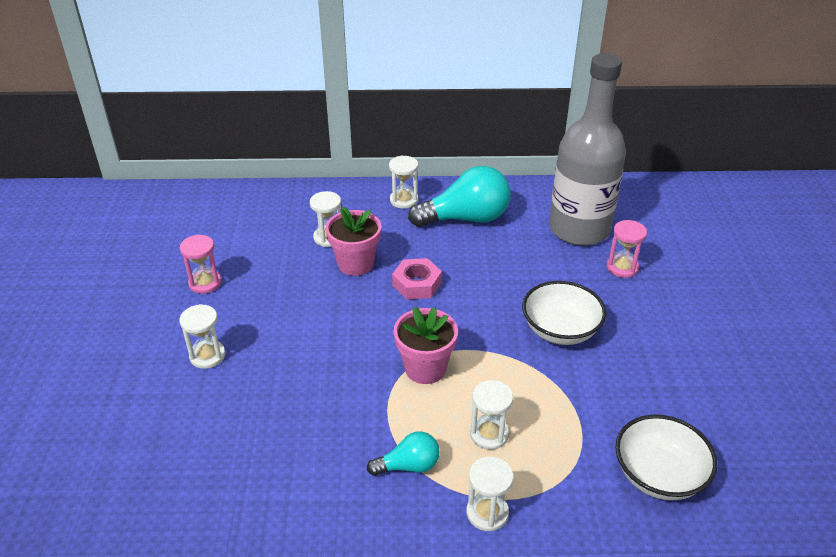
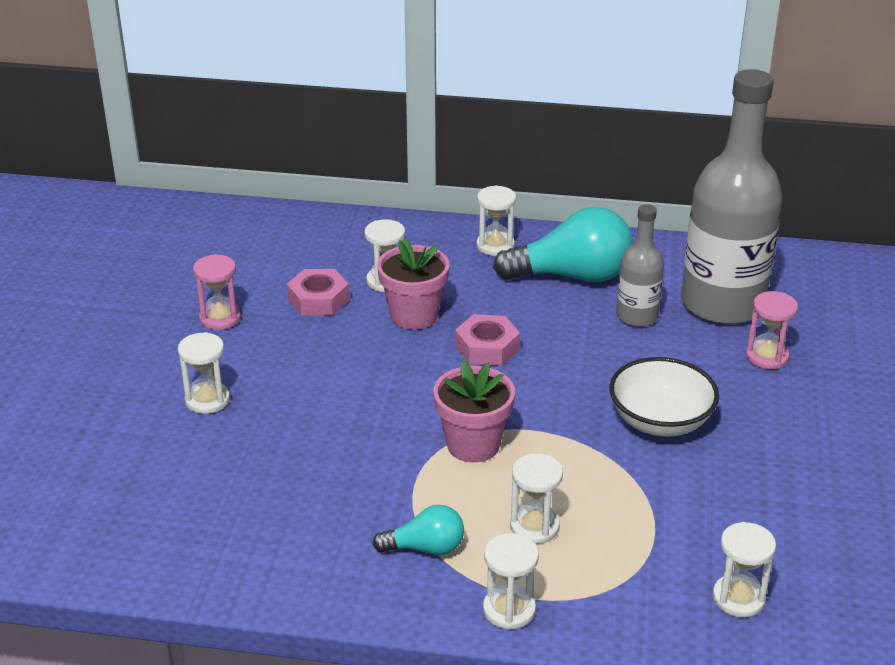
camera: 10 degrees right, 5 degrees down
(279, 259) = (318, 300): none -> pink nut
(521, 245) = (637, 316): none -> grey bottle
(658, 475) = (738, 598): white bowl -> white hourglass

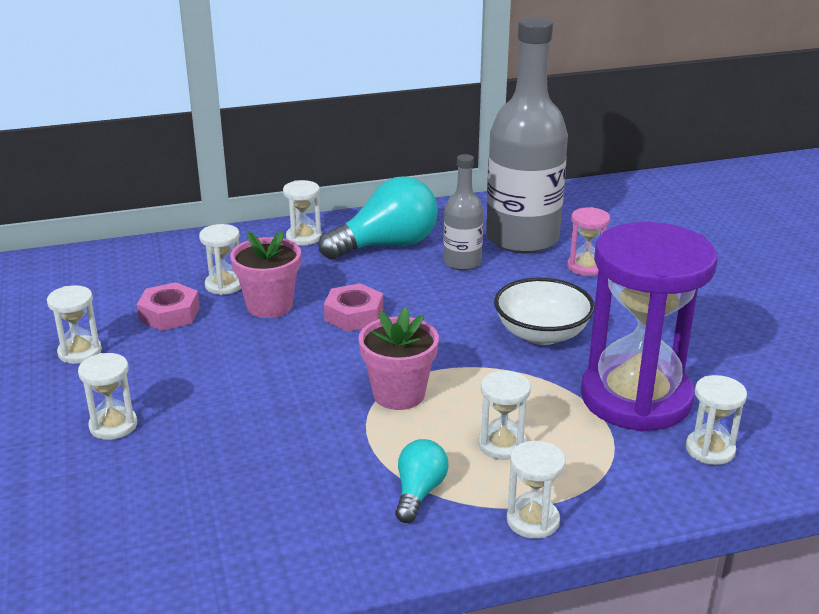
camera: 25 degrees left, 5 degrees down
(220, 318) = (80, 352): pink hourglass -> white hourglass
(425, 548) = (419, 492): turquoise light bulb -> turquoise light bulb turned 45 degrees counterclockwise
(705, 520) = (636, 398): none -> purple hourglass

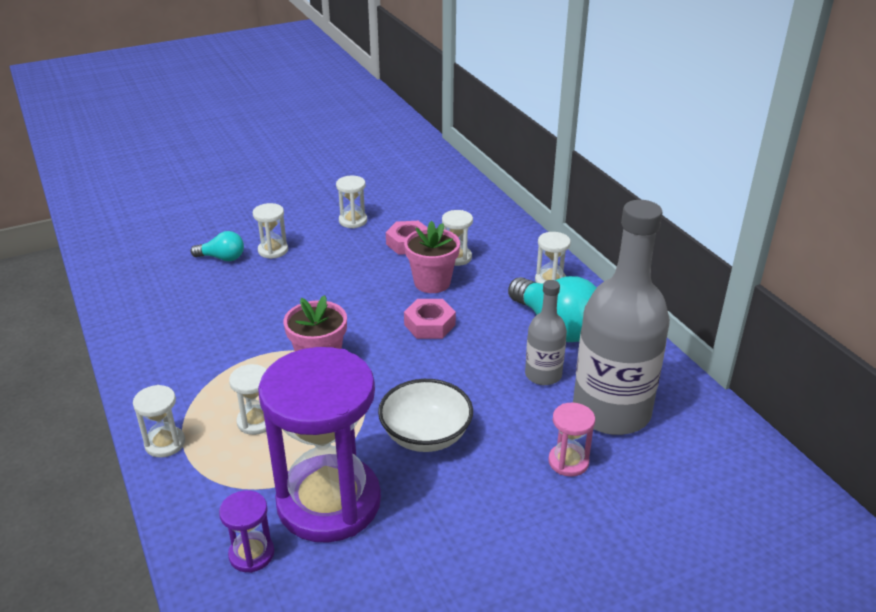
camera: 80 degrees right, 5 degrees up
(419, 492) = (200, 384): turquoise light bulb -> turquoise light bulb (222, 258)
(710, 450) = (251, 554): white hourglass -> purple hourglass

